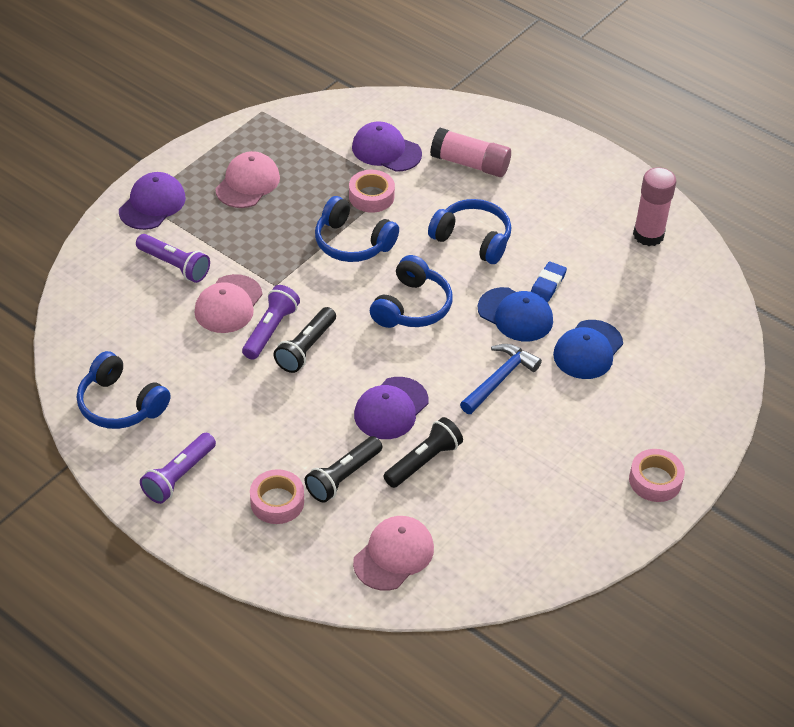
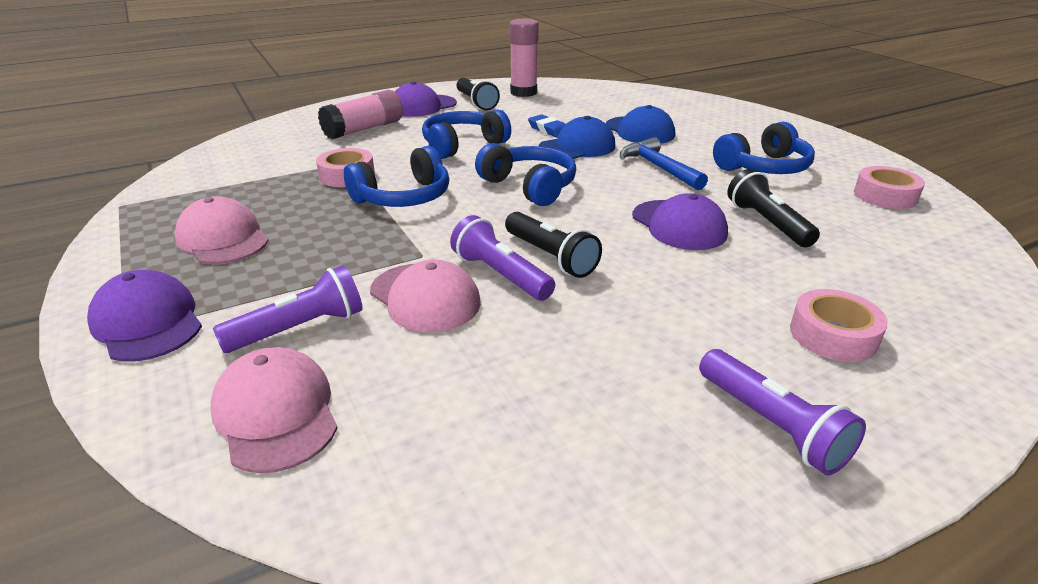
camera: 65 degrees left, 15 degrees down
(120, 404) = (572, 464): blue headphones -> blue headphones (763, 167)
(343, 477) = (787, 275): black flashlight -> black flashlight (476, 103)
(386, 150) = (292, 157): purple cap -> purple cap (422, 106)
(394, 555) = (922, 268): pink cap -> pink cap (276, 413)
(655, 480) = (804, 136): pink tape -> pink tape (885, 196)

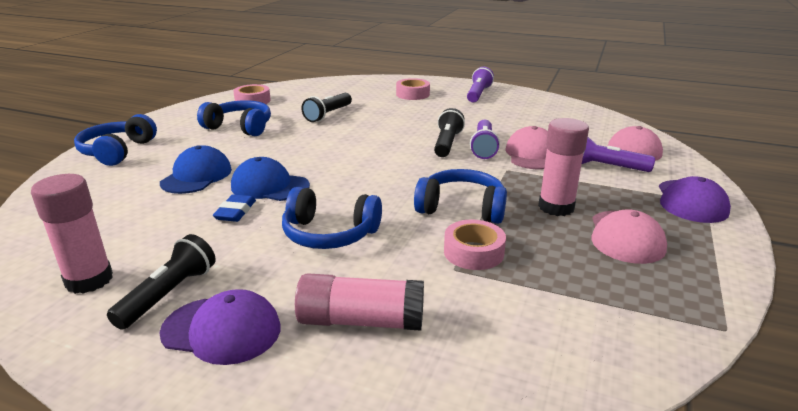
camera: 130 degrees left, 5 degrees down
(317, 237) = (556, 207): none -> pink glue stick
(529, 186) = (373, 176): blue headphones -> blue headphones (117, 151)
(658, 168) = (279, 151): blue hammer -> none
(679, 225) = (362, 129): purple cap -> none

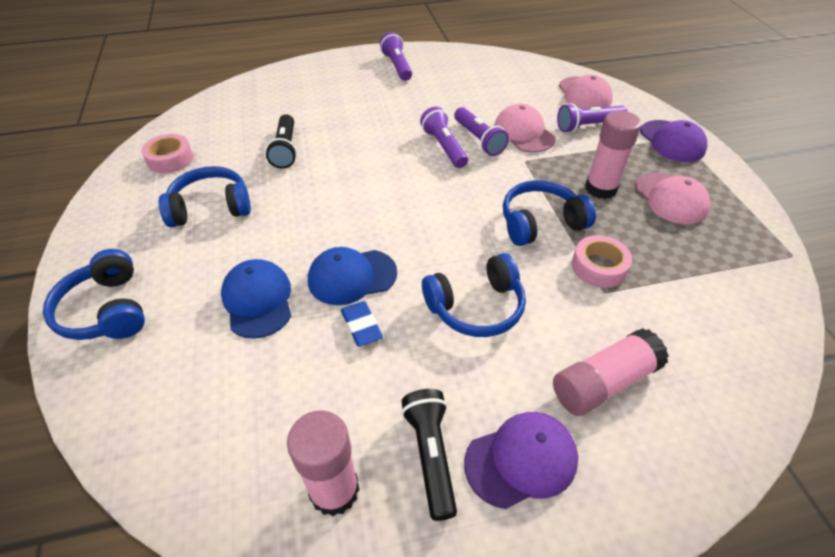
camera: 35 degrees left, 20 degrees up
(412, 94) = (336, 87): pink tape -> none
(447, 144) = (444, 147): black flashlight -> purple flashlight

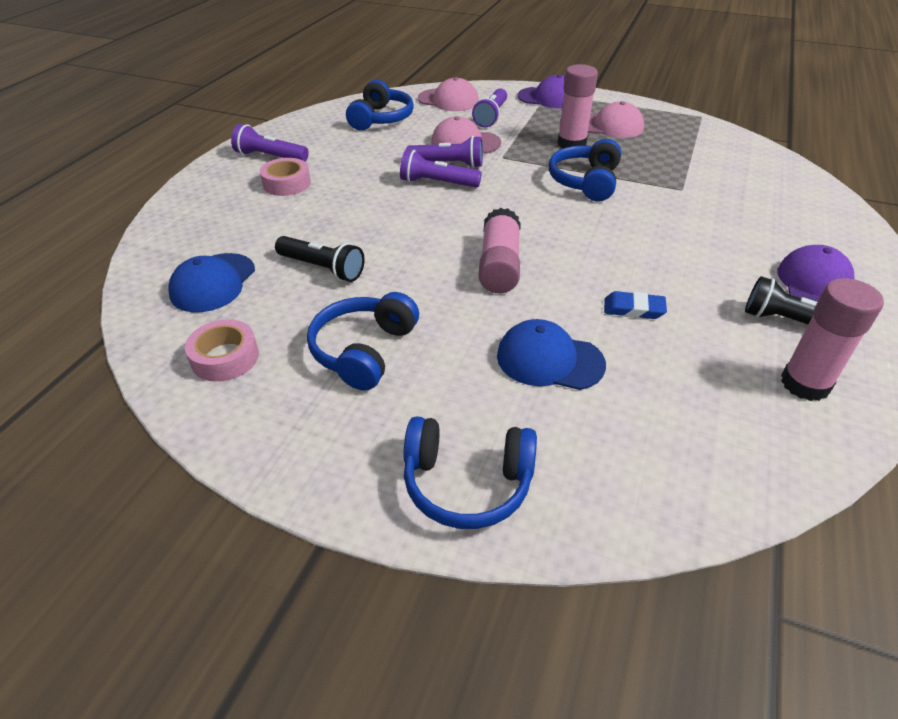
camera: 55 degrees left, 5 degrees down
(352, 277) = (566, 293): blue cap -> blue cap (213, 283)
(476, 307) = (655, 246): blue headphones -> blue headphones (381, 119)
(598, 267) = (655, 180): pink tape -> pink tape (286, 183)
(603, 382) = (766, 225): pink glue stick -> pink glue stick (499, 265)

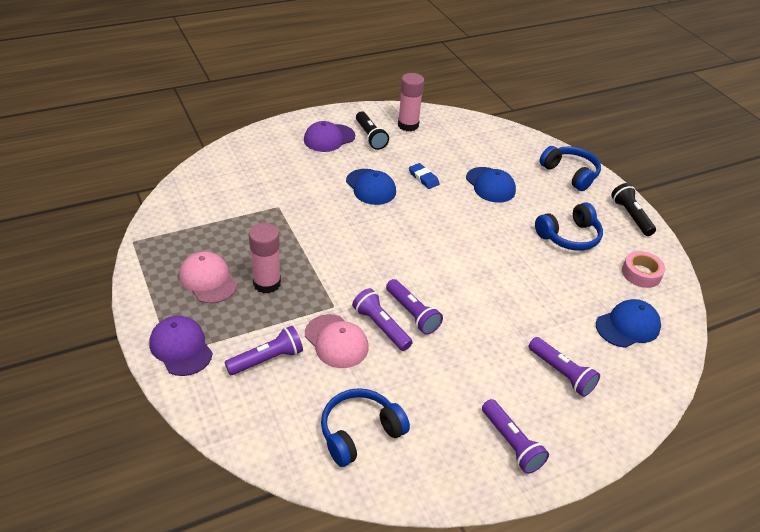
camera: 140 degrees left, 0 degrees up
(261, 210) = (561, 373): none -> purple flashlight
(286, 183) = (522, 392): pink tape -> none
(322, 268) = (554, 294): black flashlight -> black flashlight (631, 216)
(448, 100) = (263, 415): pink cap -> none
(499, 265) = (454, 233): pink glue stick -> none
(585, 182) = (319, 248): blue headphones -> none
(658, 258) = (371, 187): none -> blue cap

